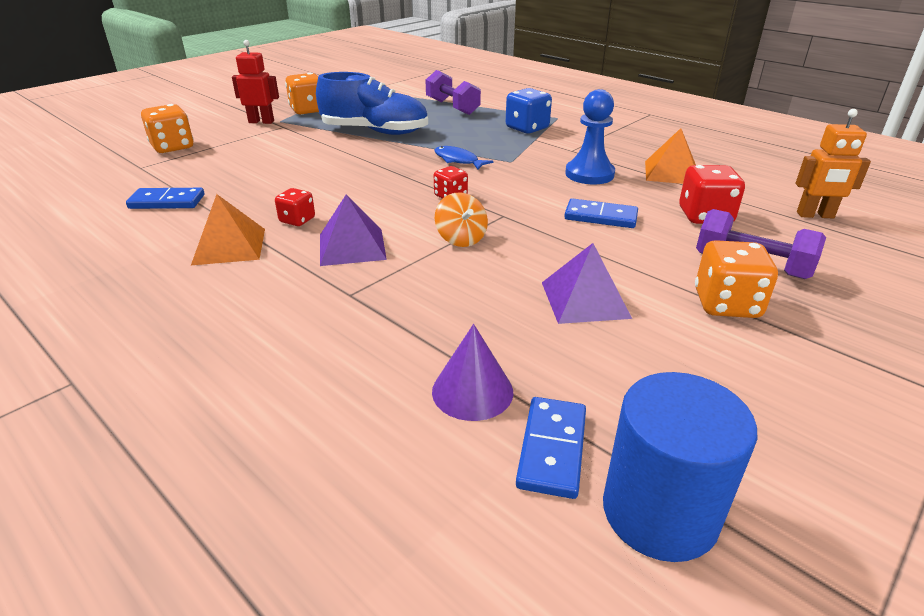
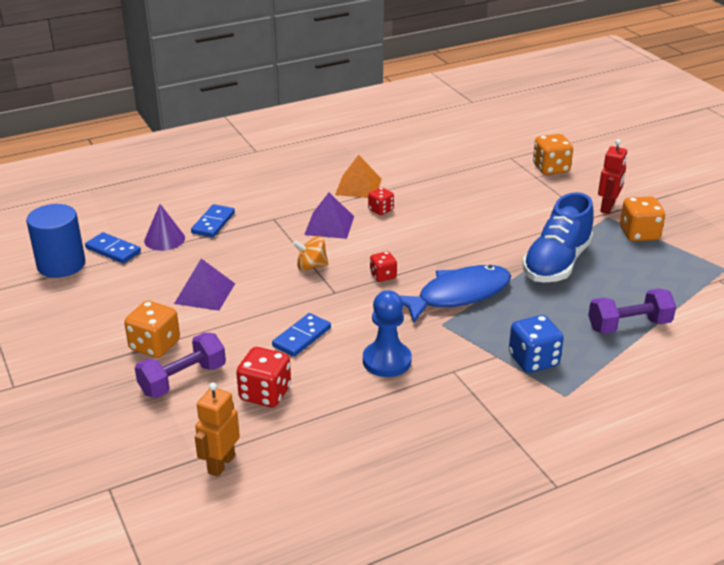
camera: 110 degrees right, 0 degrees up
(167, 202) = (439, 168): blue domino -> blue domino (213, 223)
(458, 160) = (458, 295): blue fish -> blue fish, size x2.00
(671, 172) = (362, 416): orange pyramid -> none

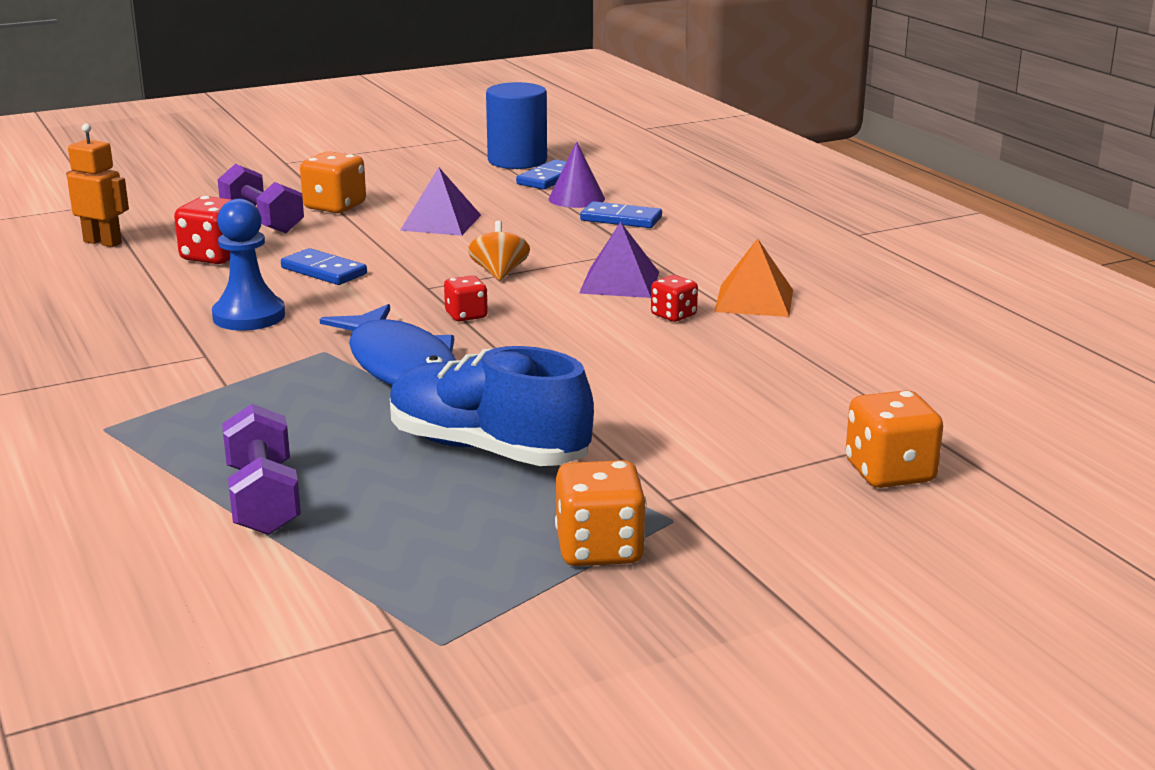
camera: 90 degrees right, 10 degrees down
(533, 360) = (202, 410): blue dice -> none
(607, 208) = (715, 524): red robot -> none

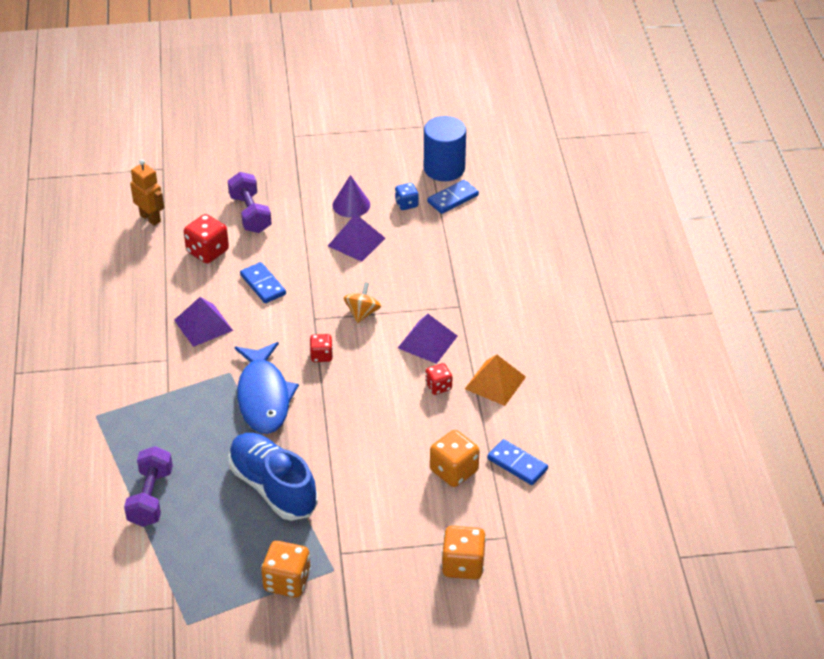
camera: 20 degrees right, 20 degrees up
(249, 316) = (203, 325): blue pawn -> purple pyramid
(335, 207) = (300, 205): orange dice -> orange dice (454, 471)
(488, 189) = (406, 204): none -> blue dice
(576, 198) = (456, 231): purple cone -> purple cone (351, 205)
(621, 219) = (470, 265): blue domino -> blue domino (517, 464)

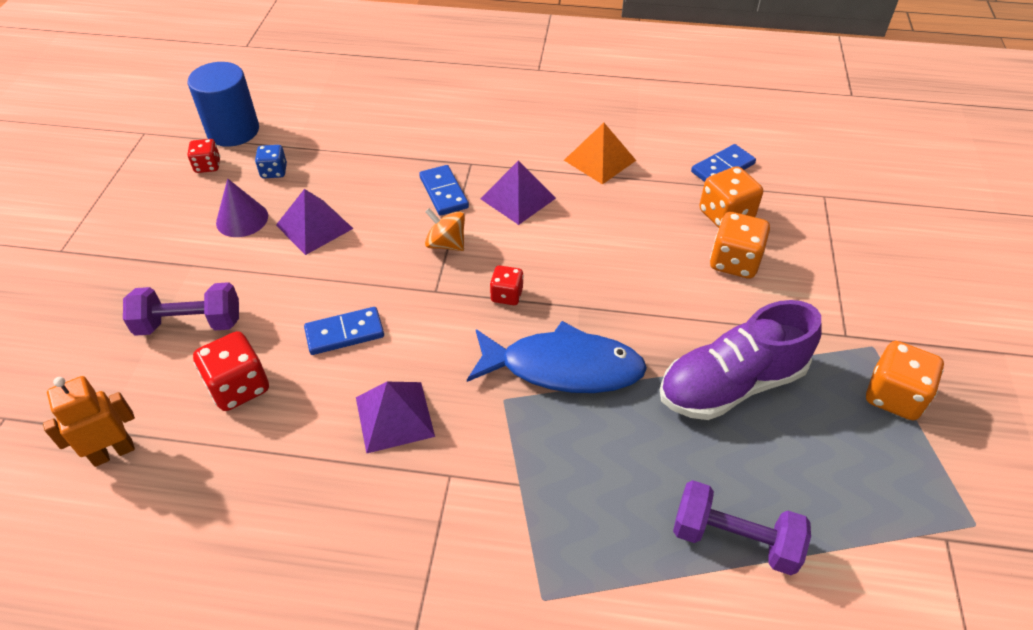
camera: 75 degrees left, 5 degrees up
(273, 487) = (731, 384): blue shoe -> purple shoe
(438, 386) = (593, 203): red dice -> red dice (208, 166)
(453, 199) = (290, 134): blue domino -> blue domino (444, 192)
(463, 565) = (863, 235): orange dice -> orange dice (734, 262)

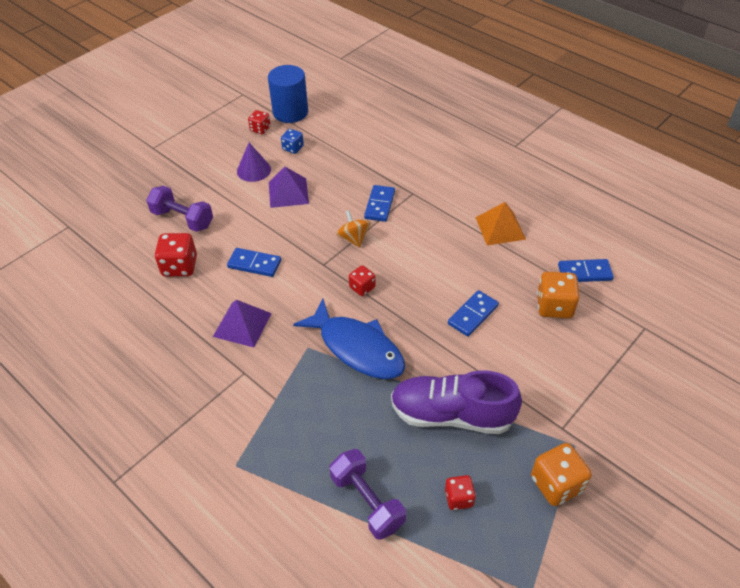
camera: 35 degrees right, 0 degrees up
(113, 452) = (100, 269): orange robot -> none
(518, 198) = (422, 229): purple pyramid -> none
(654, 264) = (472, 315): none -> blue domino
(734, 262) = (529, 340): orange dice -> none
(821, 471) = (458, 498): none -> red dice

